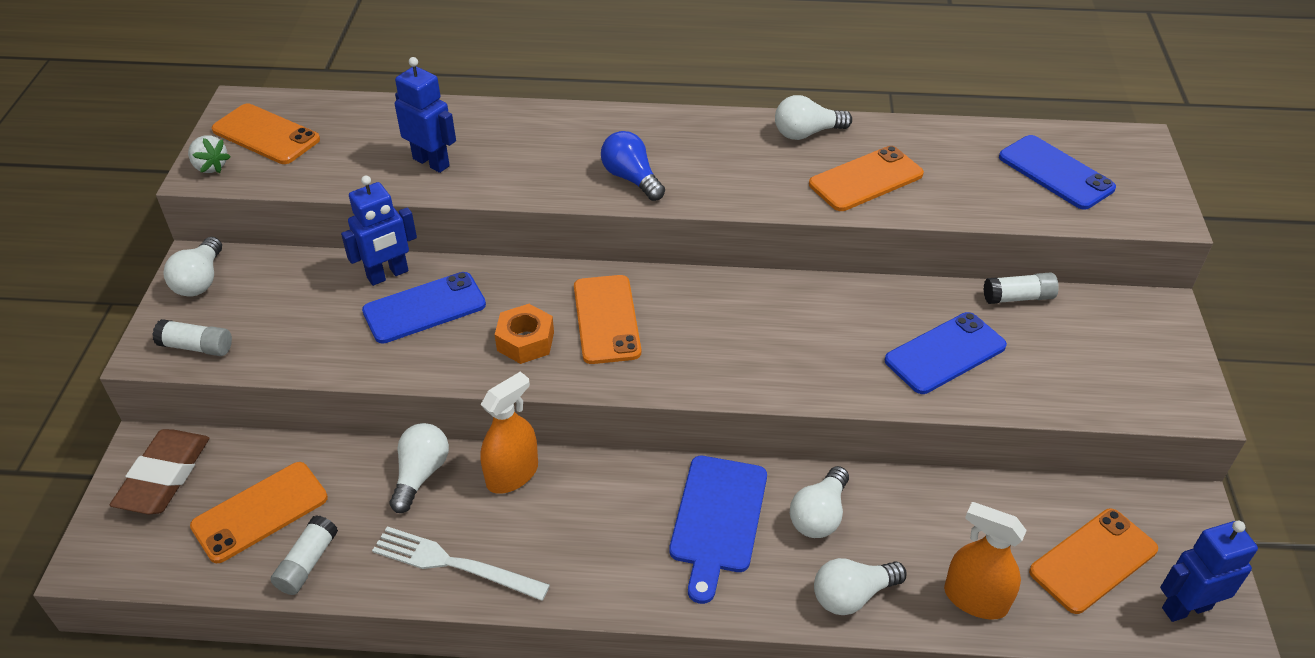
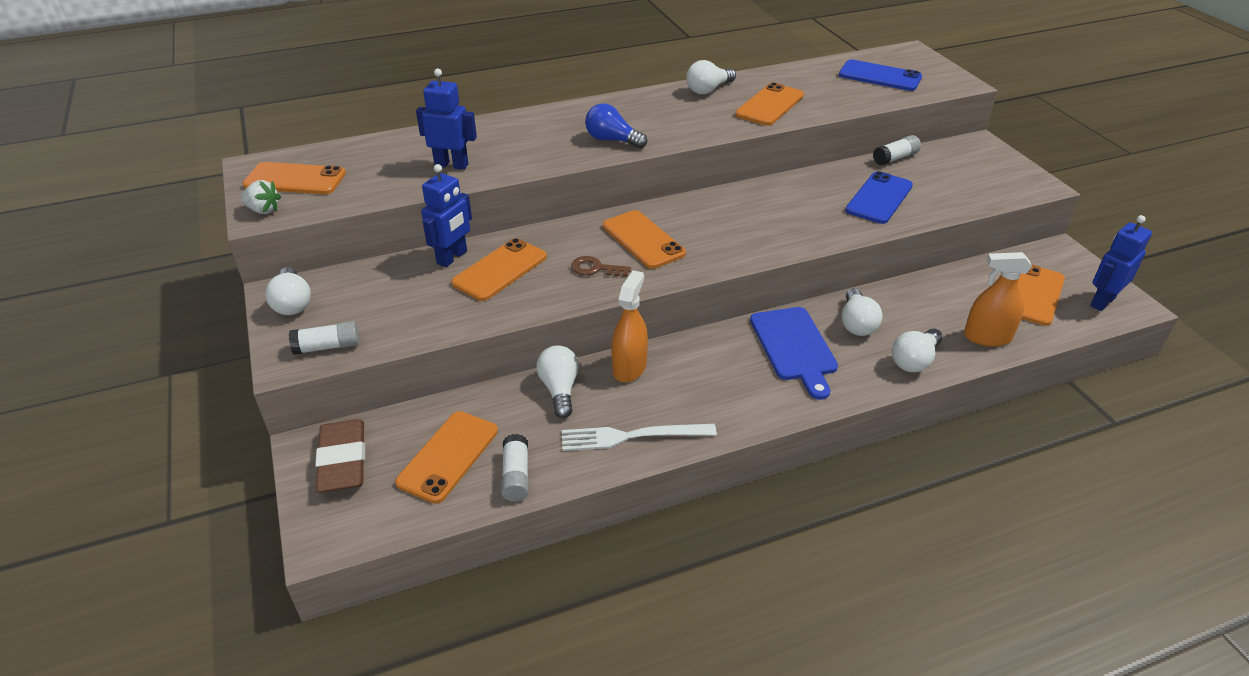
camera: 25 degrees left, 5 degrees down
(424, 308) = (500, 270): blue phone -> orange phone
(525, 341) = (595, 268): orange nut -> brown key

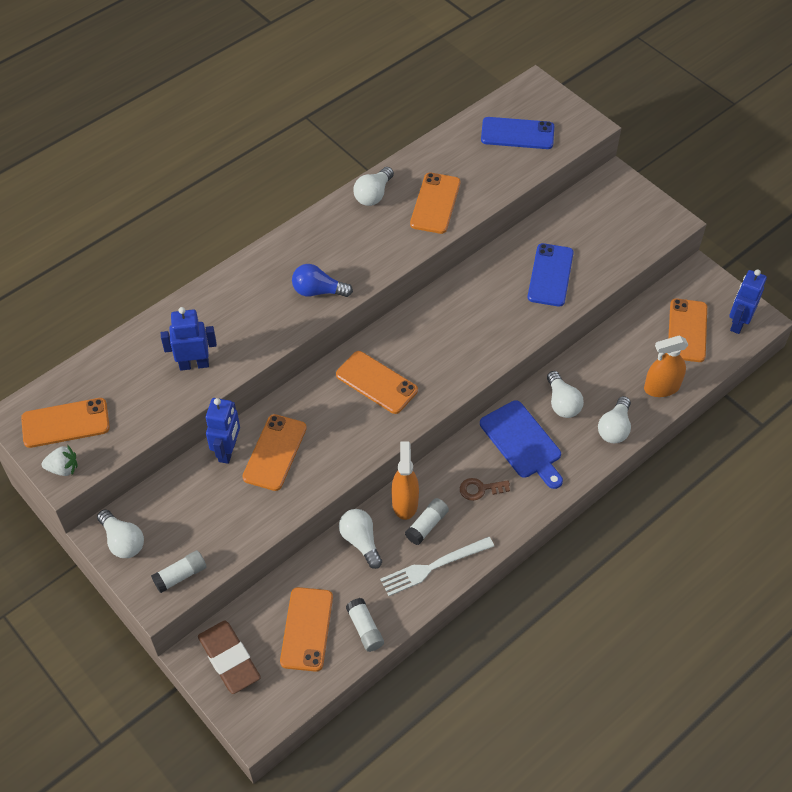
camera: 20 degrees left, 15 degrees up
(595, 268) = (352, 427): brown key -> brown key (480, 489)
(895, 158) = (550, 218): white glue stick -> white glue stick (427, 525)

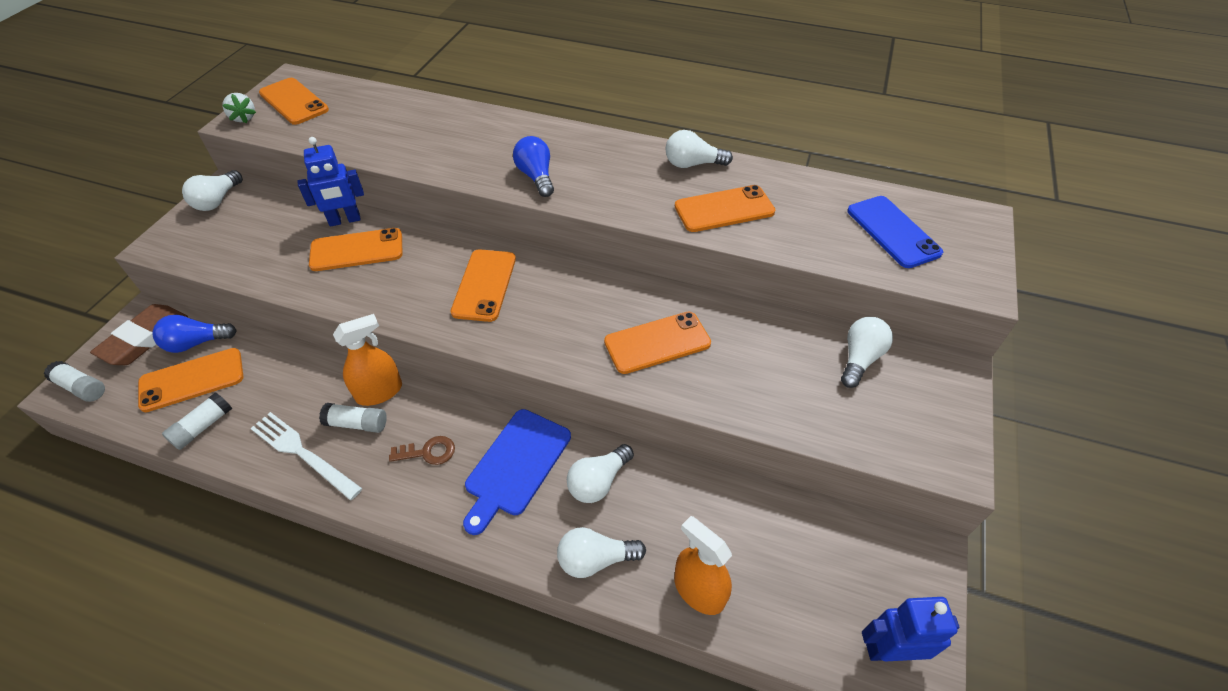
camera: 60 degrees right, 5 degrees down
(180, 575) = (188, 248): white glue stick -> white glue stick (81, 387)
(194, 364) = (396, 140): blue robot -> none
(263, 619) = (196, 343): none -> blue light bulb
(360, 541) = (315, 376): white light bulb -> white light bulb (859, 359)
(480, 489) = (428, 452): brown key -> brown key turned 120 degrees clockwise
(550, 275) = (744, 369): blue phone -> none
(687, 330) = (818, 582): orange phone -> orange phone (657, 343)

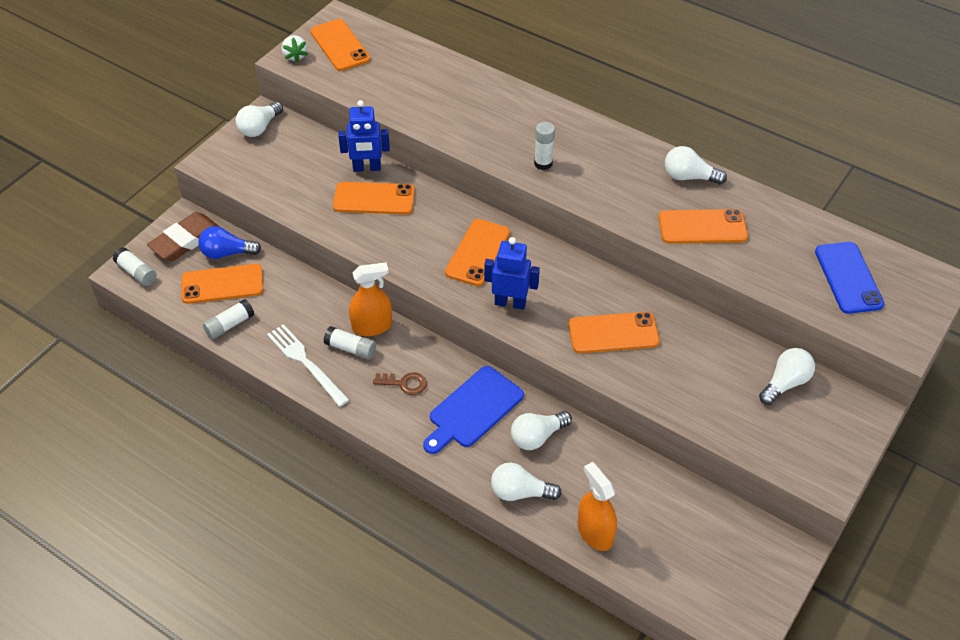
camera: 15 degrees right, 0 degrees up
(536, 176) = (543, 163): blue light bulb -> white glue stick
(889, 650) = (729, 606): blue robot -> blue robot (510, 303)

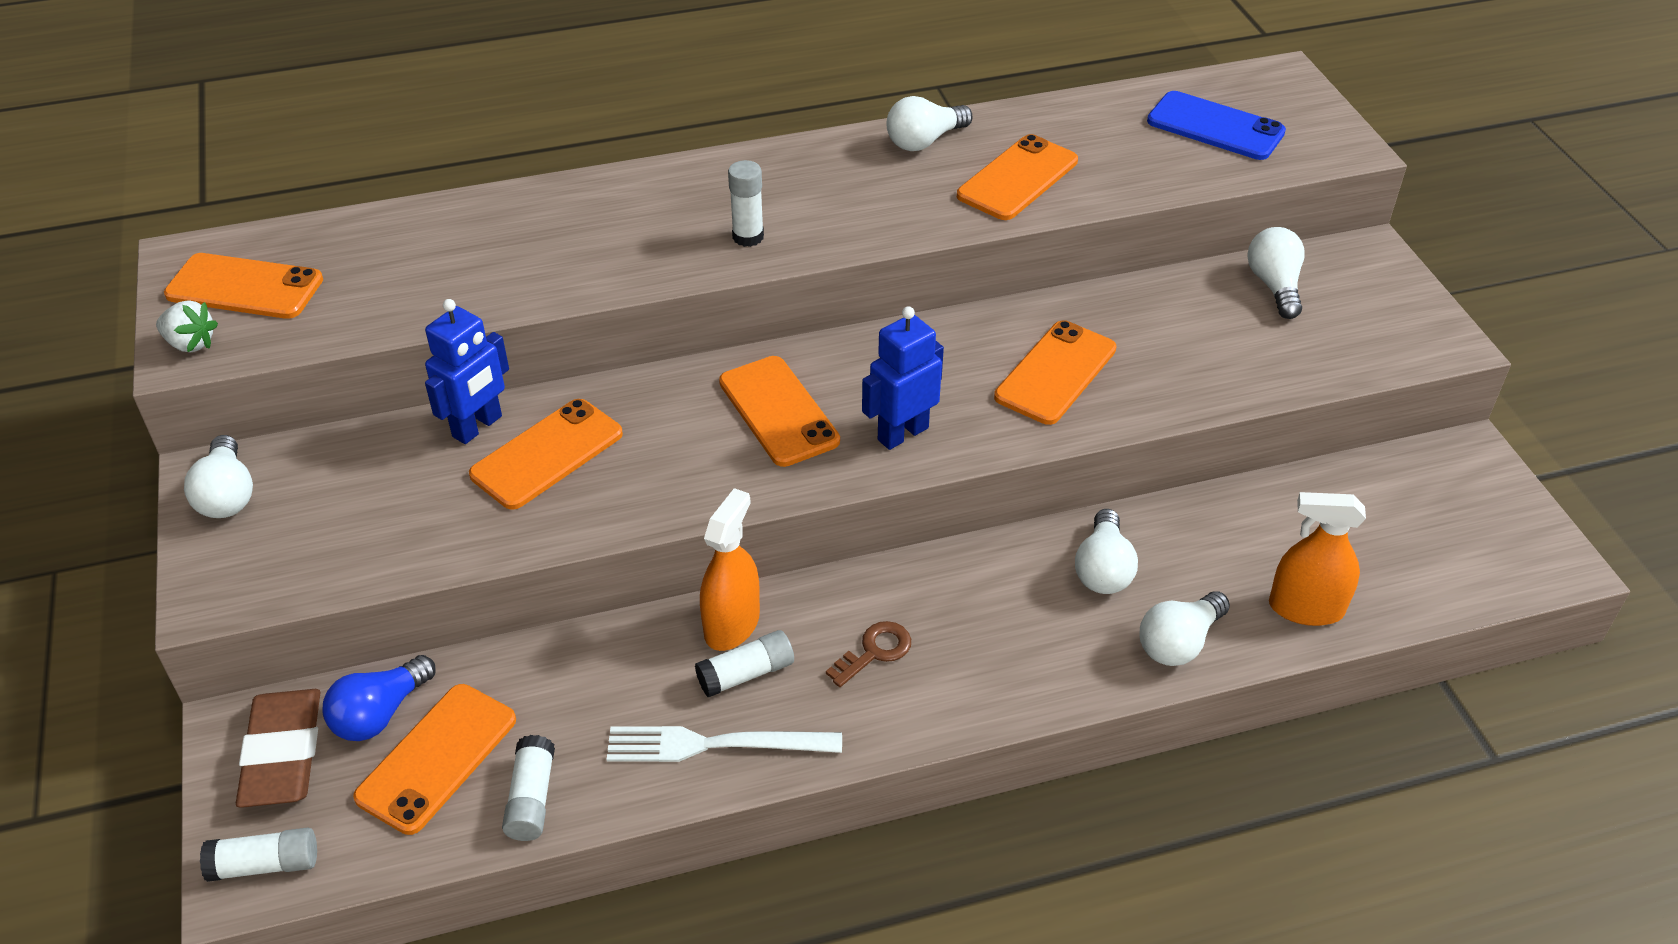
camera: 50 degrees left, 5 degrees down
(473, 409) = (995, 606): blue cutting board -> none

